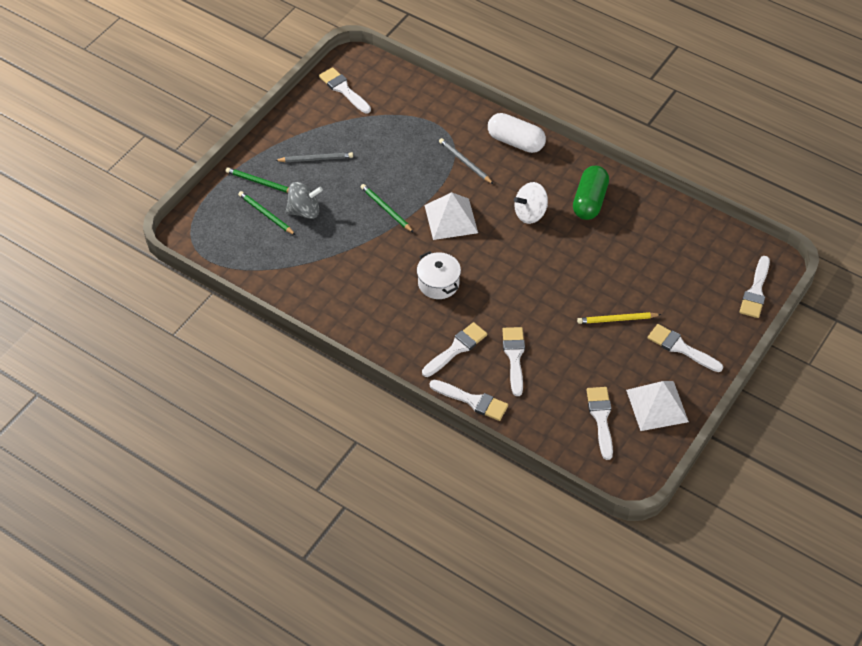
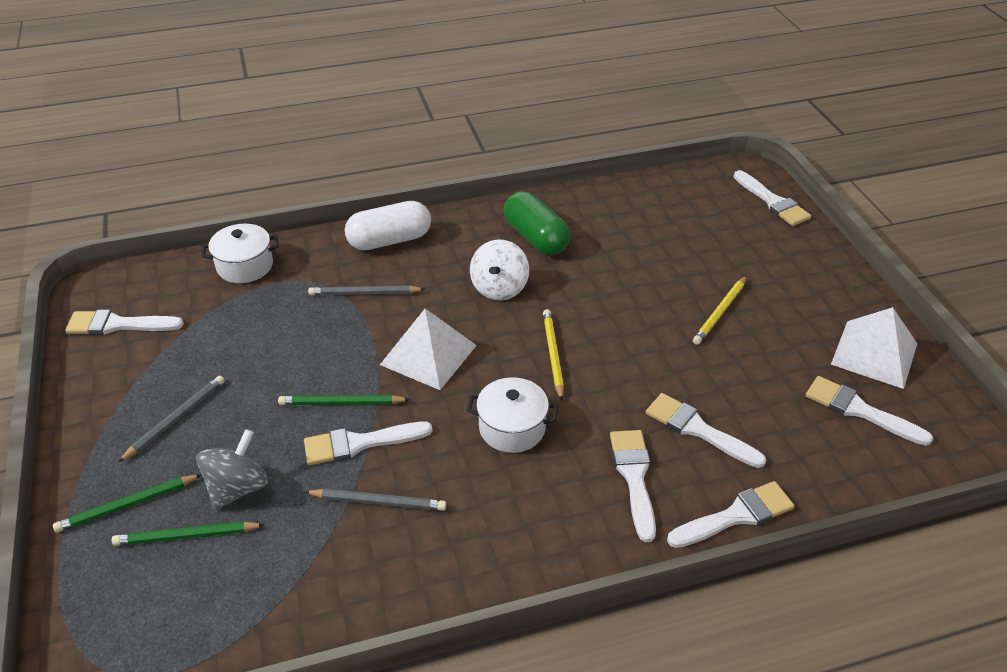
camera: 50 degrees left, 10 degrees down
(346, 264) = (378, 501): none -> grey pencil
(431, 101) = (245, 266): none -> white pot
(504, 268) = (552, 355): none -> yellow pencil
(681, 348) = (804, 289): white brush -> white brush (360, 443)

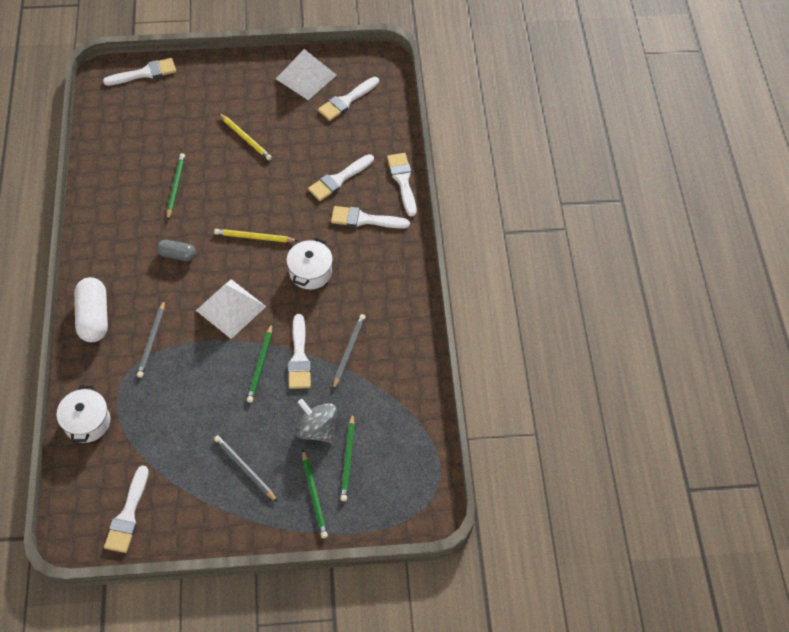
camera: 80 degrees left, 15 degrees up
(499, 288) = (177, 255): white spinning top -> grey capsule
(535, 237) = (129, 222): green capsule -> none
(606, 264) = (175, 187): none -> green pencil

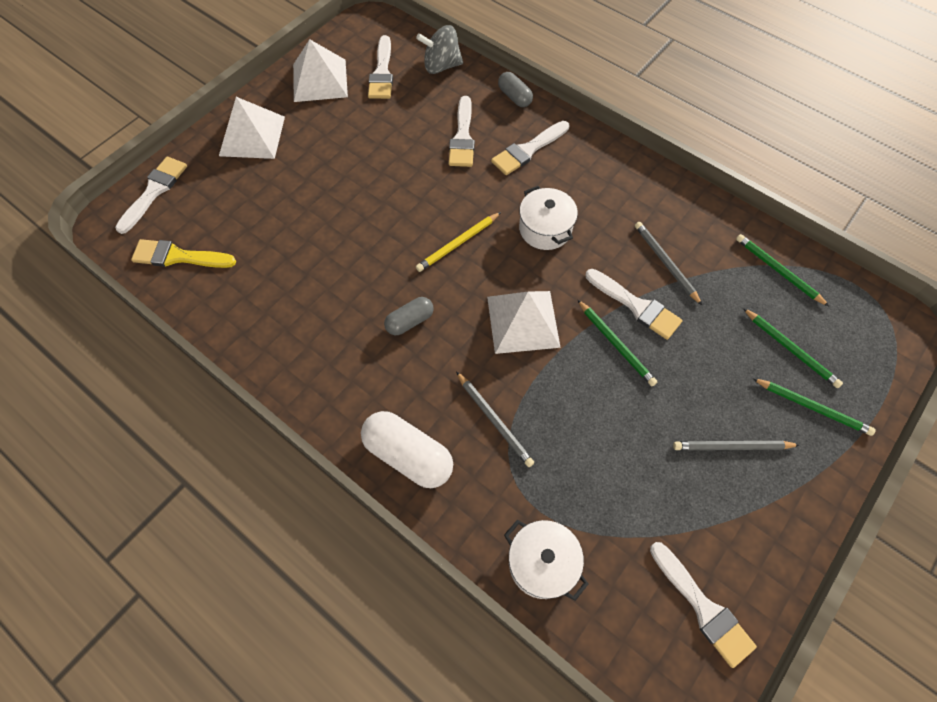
camera: 45 degrees left, 5 degrees up
(114, 120) = (178, 256): none -> yellow brush
(175, 187) = (324, 264): green pencil -> green pencil (778, 271)
(229, 81) = (252, 136): none -> white pyramid
(245, 138) = (334, 169): yellow pencil -> none
(317, 429) = (735, 350): grey spinning top -> grey spinning top (441, 66)
(402, 181) = (514, 97): white brush -> grey capsule

